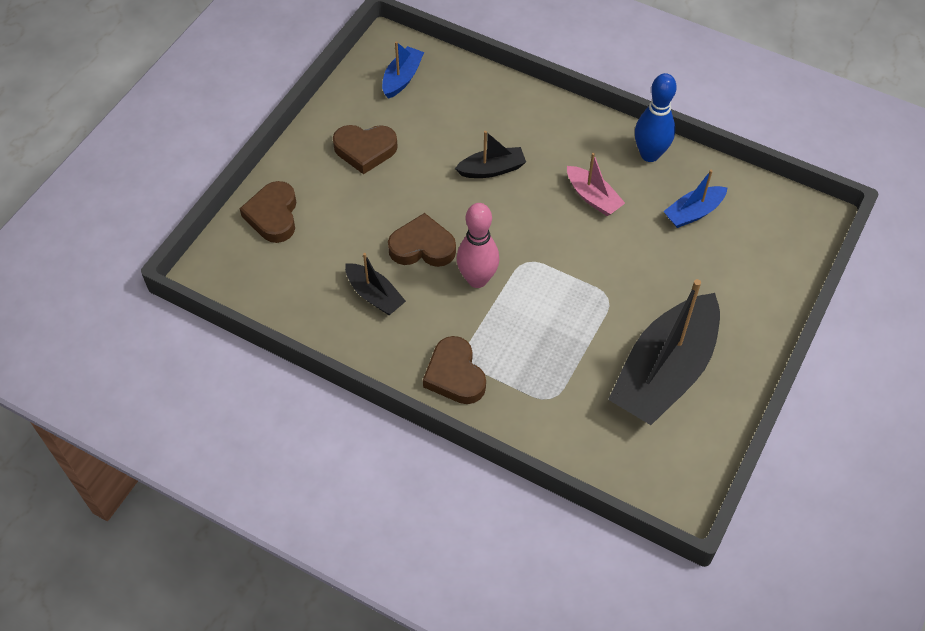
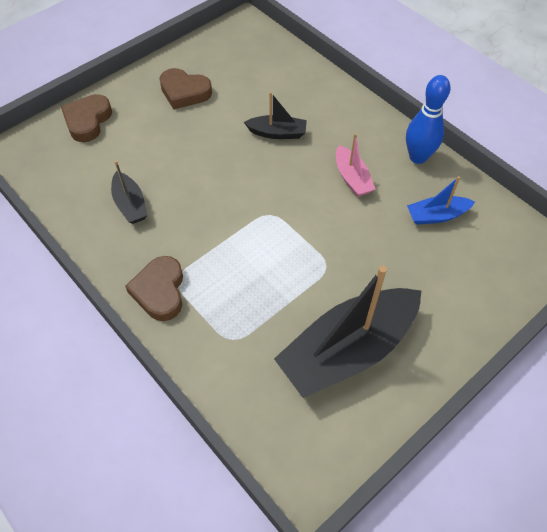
camera: 20 degrees right, 0 degrees up
(402, 78) = (241, 48): blue boat -> none
(422, 247) = (189, 177): brown heart -> none
(477, 279) = (220, 216): pink bowling pin -> none

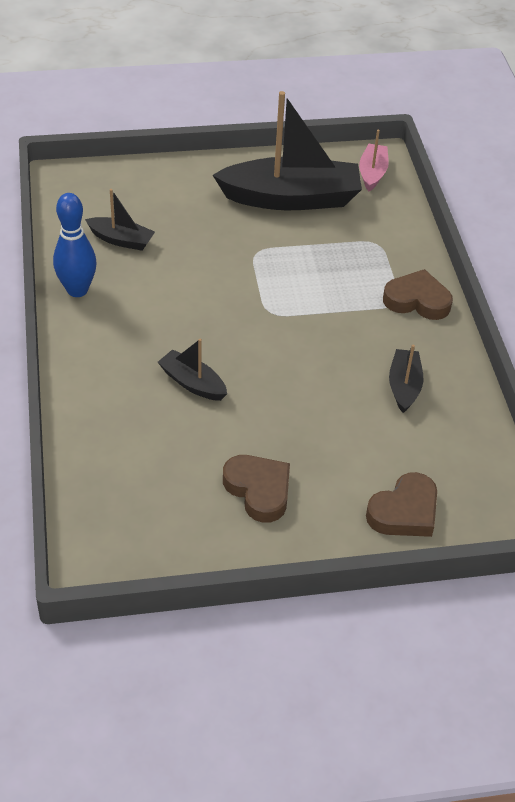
camera: 150 degrees left, 10 degrees down
(160, 291) = (417, 300): brown heart -> brown heart turned 105 degrees counterclockwise
(352, 178) = (161, 303): pink boat -> pink boat (372, 173)
(436, 215) = (121, 240): blue boat -> black boat

